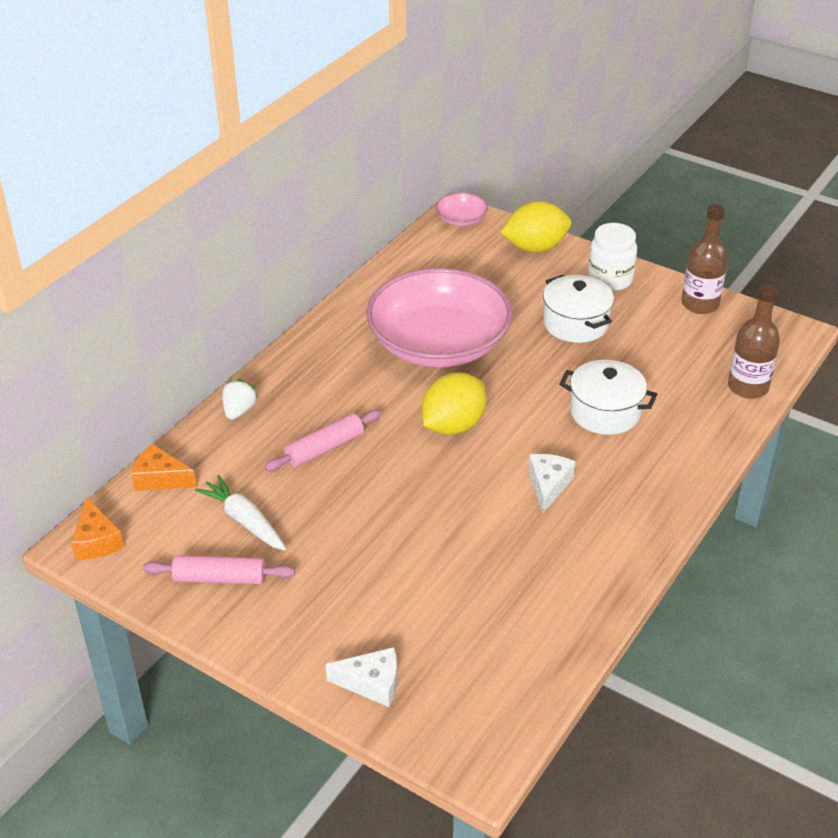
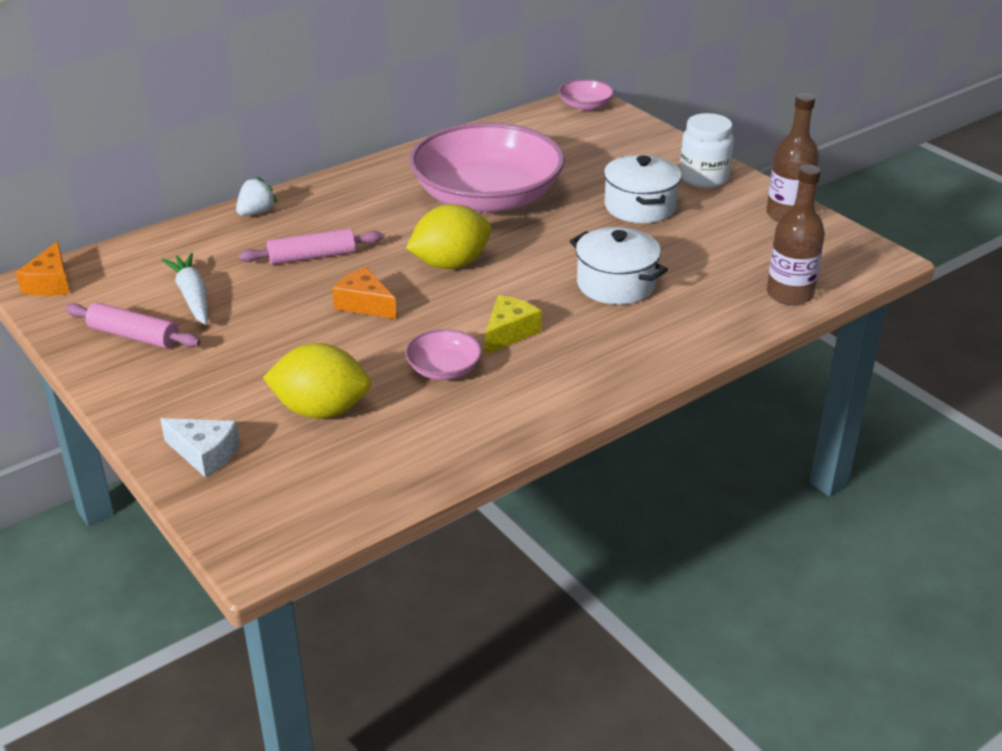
camera: 20 degrees right, 5 degrees down
(160, 478) = (144, 248): orange cheese -> orange cheese (364, 304)
(517, 538) = (444, 369): none -> pink bowl
(535, 248) = (644, 139): yellow lemon -> yellow lemon (321, 410)
(548, 486) = (509, 333): white cheese -> yellow cheese

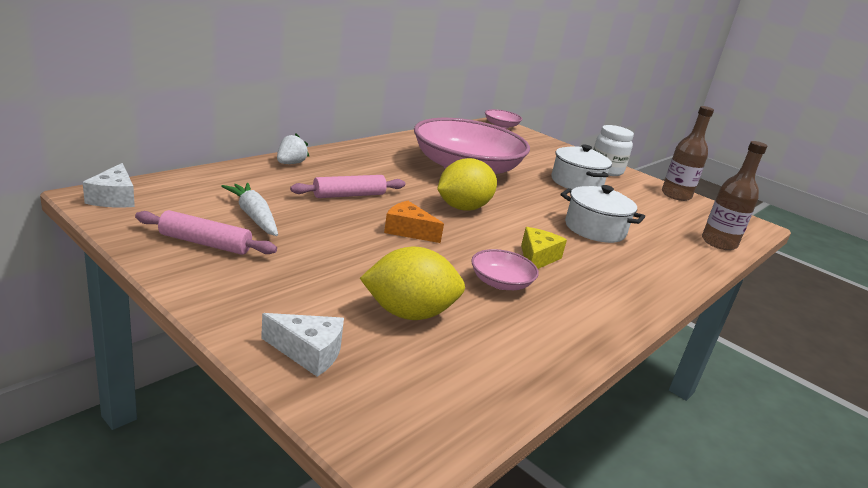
camera: 15 degrees left, 10 degrees down
(50, 283) = (114, 198): orange cheese -> white cheese

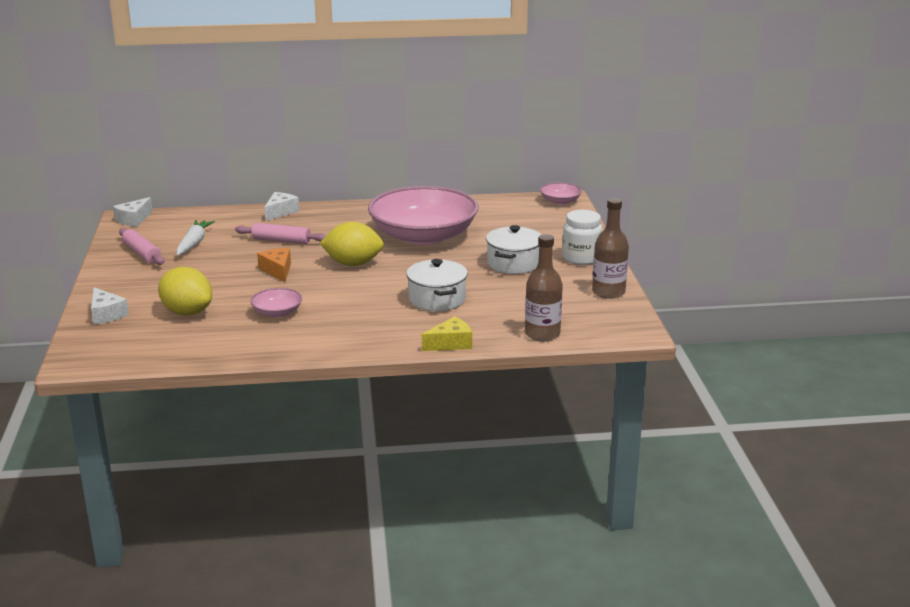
camera: 45 degrees right, 0 degrees up
(290, 163) = (280, 212): white strawberry -> white cheese
(537, 258) = (338, 306): yellow cheese -> yellow cheese (451, 343)

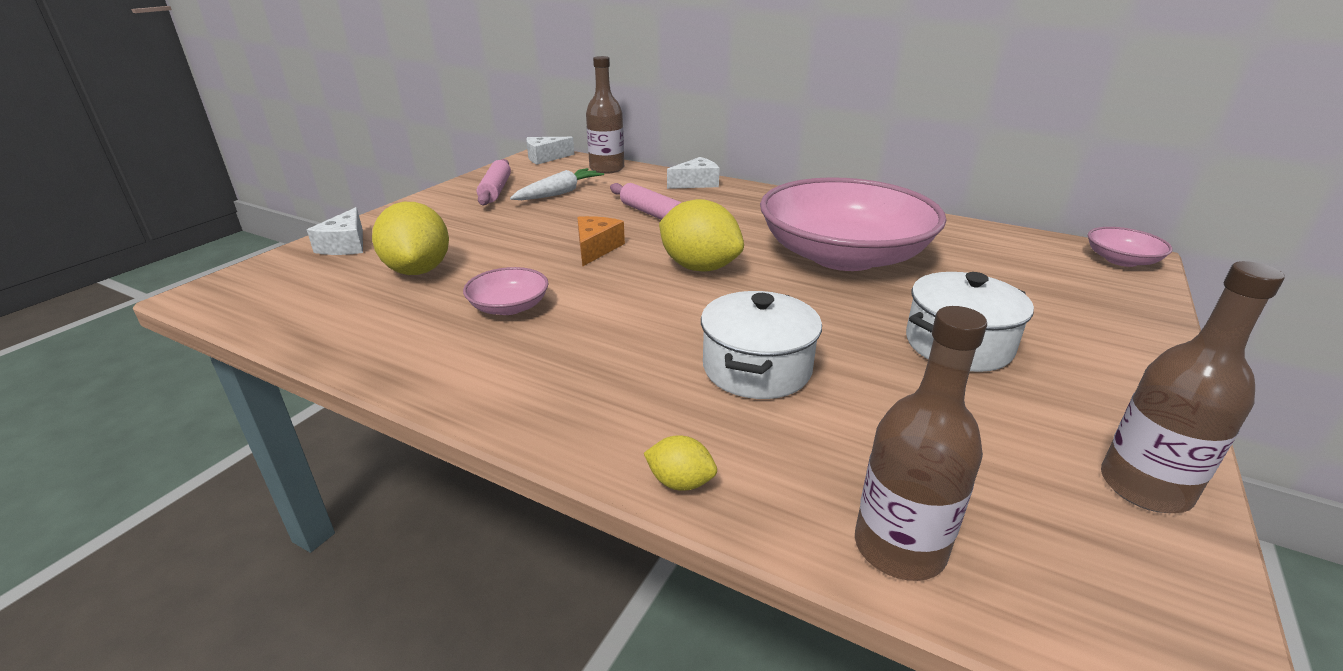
camera: 35 degrees right, 5 degrees up
(198, 216) = (607, 168): none -> brown bottle
(451, 343) = (680, 482): yellow cheese -> yellow lemon
(581, 258) = (1111, 377): white jar -> none

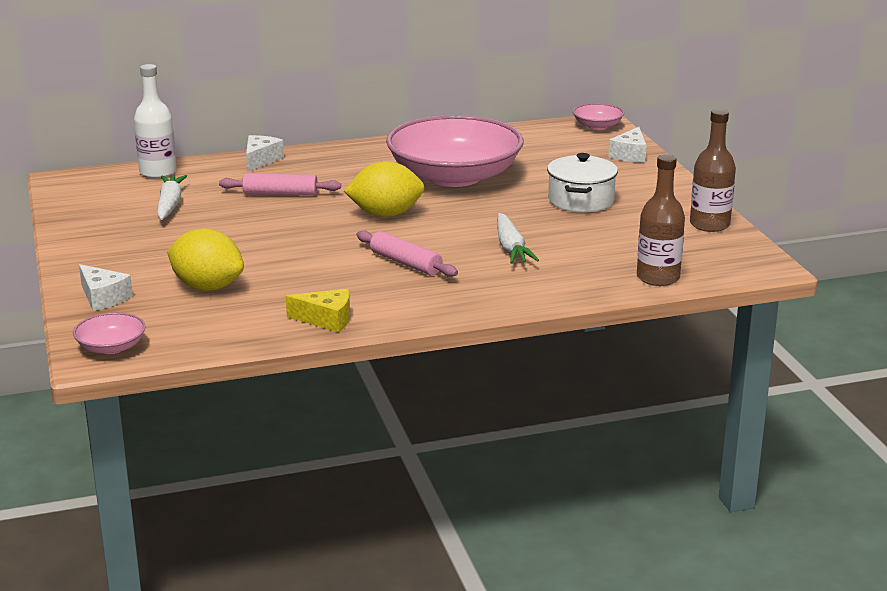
camera: 45 degrees left, 5 degrees down
(409, 356) = (326, 319): none -> yellow cheese
(496, 190) = (109, 221): pink rolling pin -> pink rolling pin (406, 263)
(509, 307) = (322, 278): pink bowl -> pink bowl (111, 347)
(545, 158) = (75, 181): white cheese -> white cheese (630, 155)
(596, 248) = (295, 229): orange cheese -> none
(607, 168) = (158, 172): brown bottle -> white bottle
(680, 482) = (555, 297): yellow lemon -> none
(756, 368) = (511, 248): white pot -> white carrot

